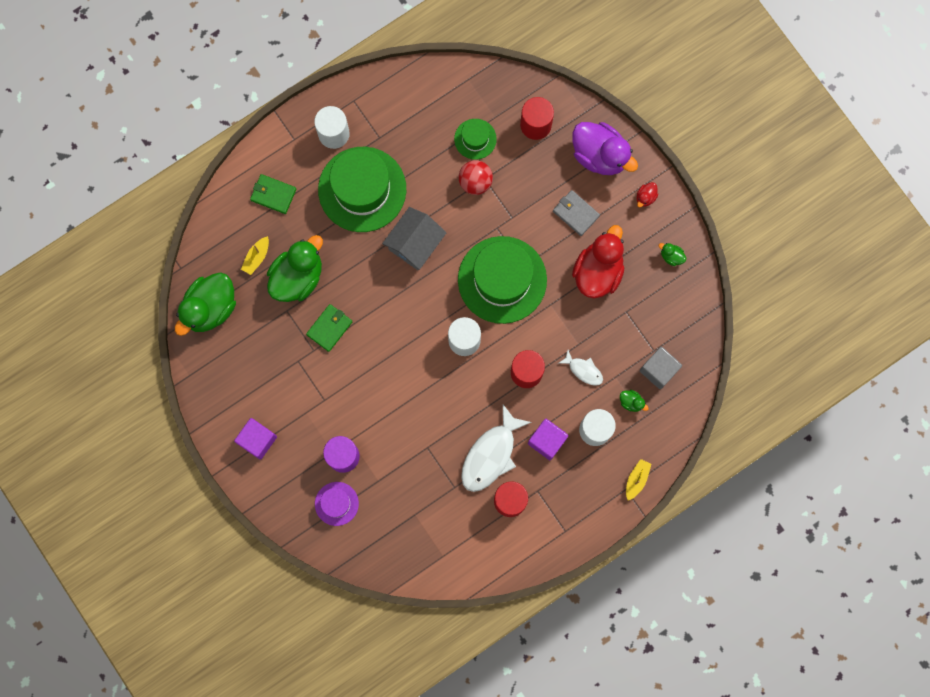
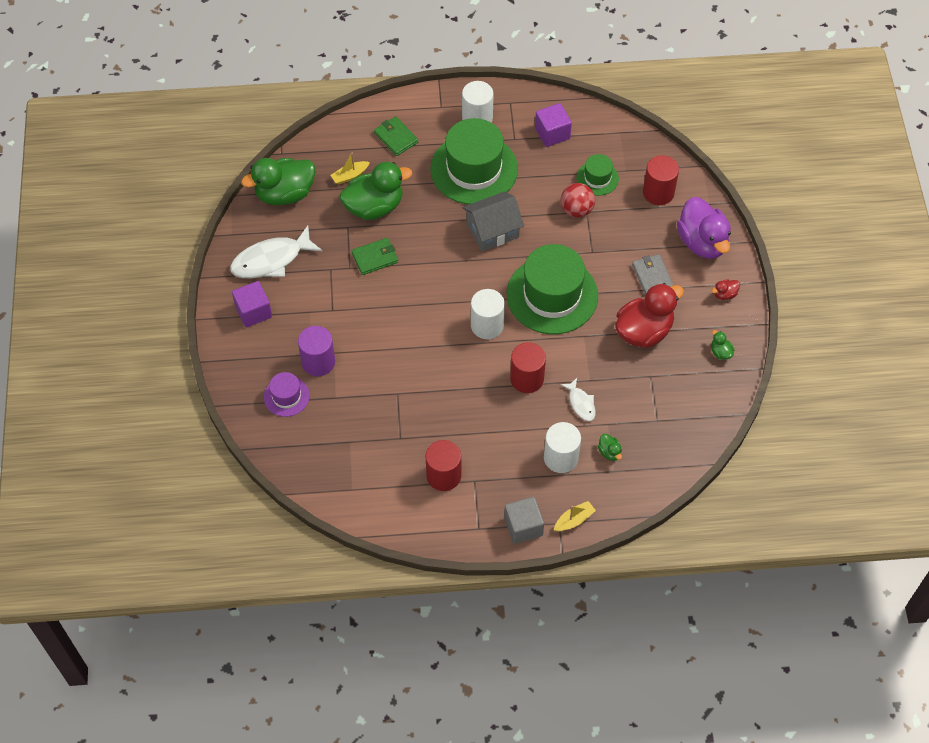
camera: 30 degrees right, 20 degrees down
(491, 454) = (451, 428): white fish -> white fish (271, 260)
(547, 441) = (510, 444): purple cube -> purple cube (552, 133)
(658, 370) = (652, 439): grey cube -> grey cube (523, 526)

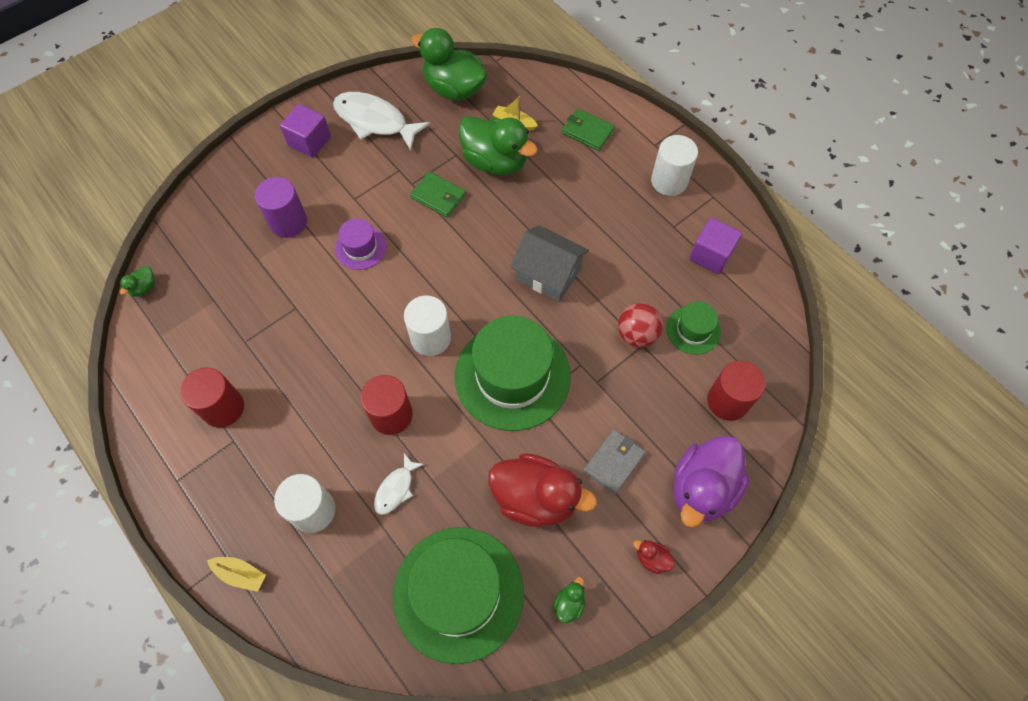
camera: 55 degrees right, 5 degrees up
(286, 396) = (233, 220): purple hat -> purple hat (360, 247)
(396, 137) = (587, 131): green wallet -> green wallet turned 75 degrees counterclockwise
(474, 169) = (607, 214): green hat -> green hat (458, 593)
(523, 526) = (203, 525): grey cube -> none
(609, 452) = (351, 558): green duck -> green duck (144, 287)

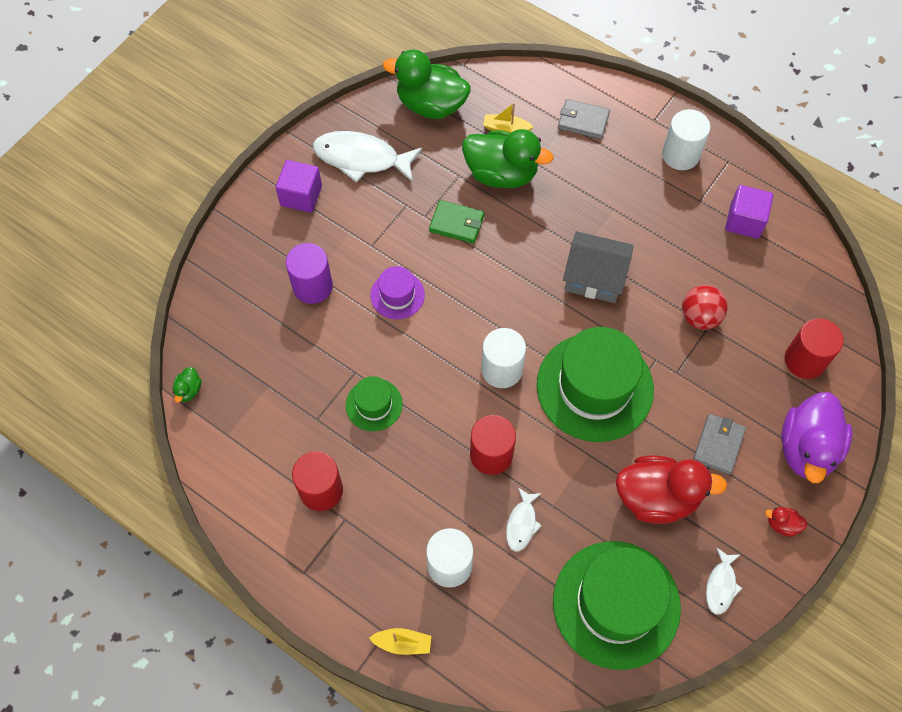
camera: 15 degrees left, 0 degrees up
(569, 603) = (721, 585): green duck -> white fish
(587, 131) = (583, 121): green wallet -> grey wallet
(693, 330) = (751, 299): green hat -> green hat (374, 404)

